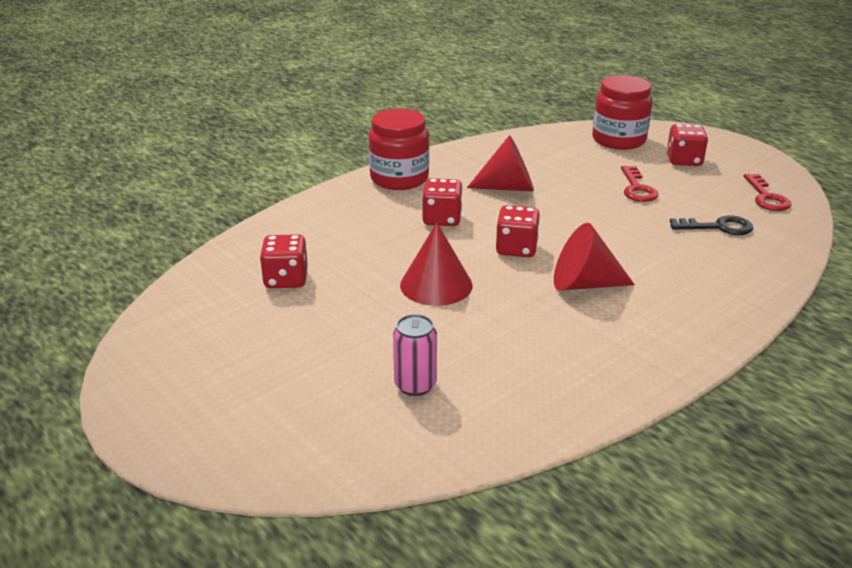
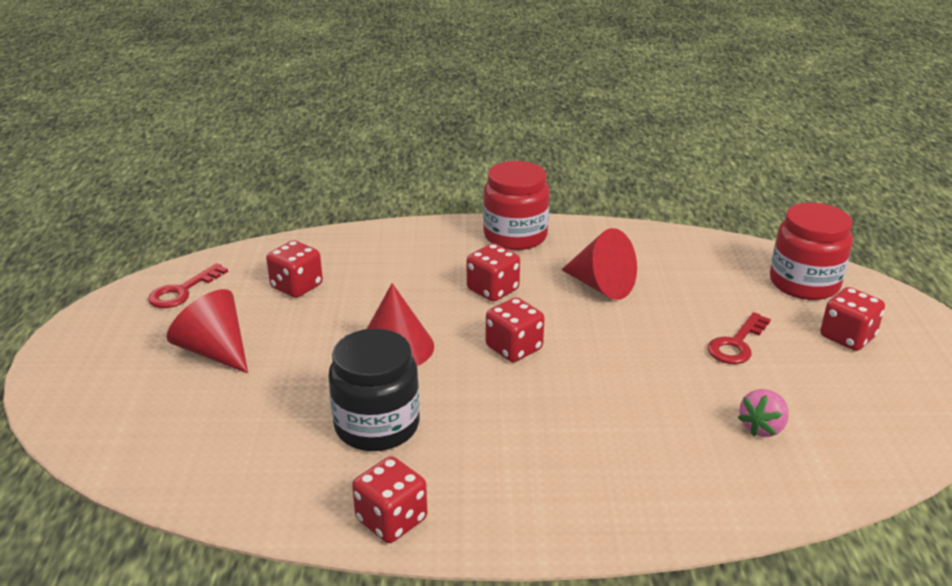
camera: 40 degrees right, 0 degrees up
(415, 385) = (251, 422): pink can -> none
(508, 339) = (377, 425): none -> black jar
(584, 284) = (521, 412): red cone -> red cone (215, 351)
(613, 387) = (391, 520): none -> red dice
(718, 227) = (762, 427): black key -> pink strawberry
(766, 197) = (884, 423): red key -> red key (182, 291)

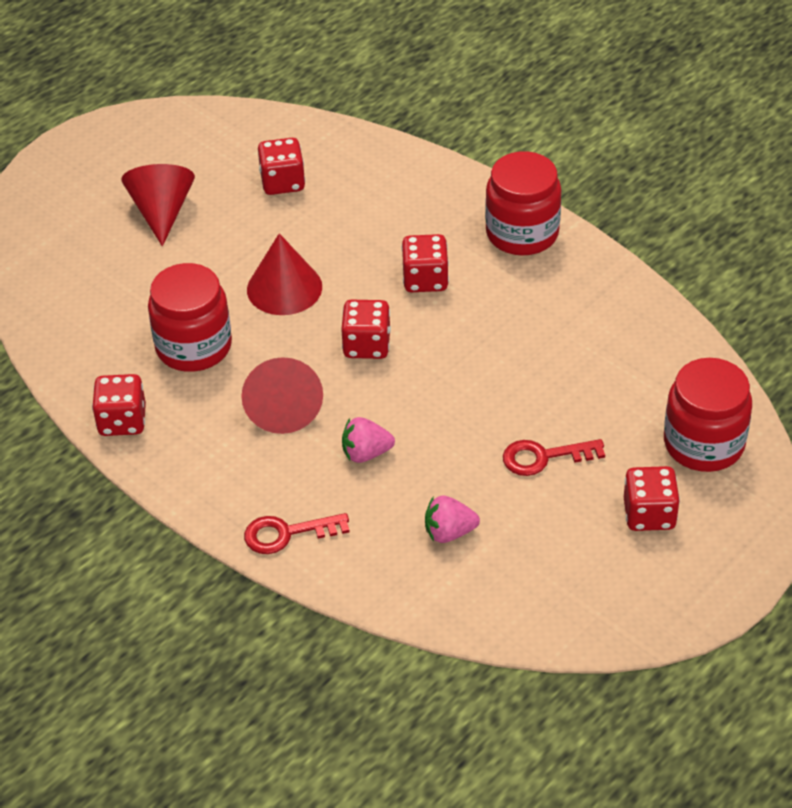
camera: 45 degrees right, 15 degrees up
(182, 291) = (198, 137): red key -> red key (287, 534)
(377, 425) = (193, 346): black jar -> red jar
(601, 286) = (519, 331): red cone -> red cone (283, 408)
(624, 415) = (366, 453): none -> pink strawberry

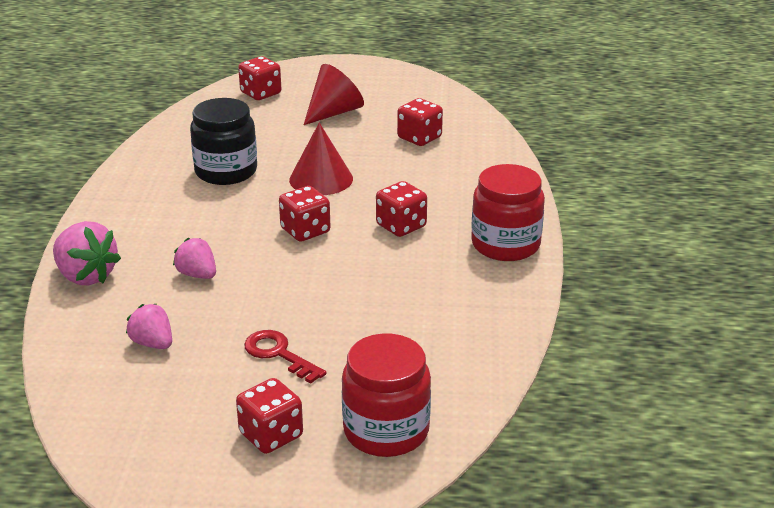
camera: 50 degrees right, 15 degrees down
(122, 421) = (131, 176): red dice -> red dice (260, 93)
(193, 346) = (226, 171): red jar -> black jar
(283, 408) = (206, 225): red cone -> none
(287, 534) = (86, 276): red key -> pink strawberry

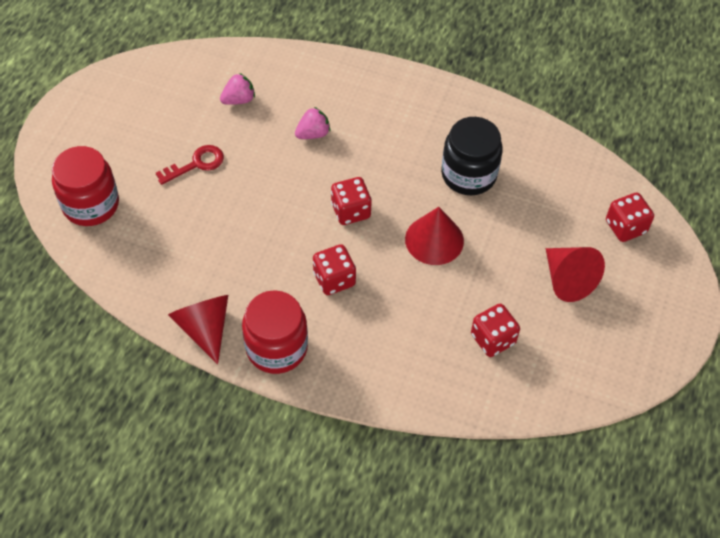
camera: 105 degrees right, 25 degrees up
(86, 276) = (336, 72): pink strawberry -> none
(271, 435) = (117, 145): red dice -> none
(513, 294) = (204, 328): none -> red cone

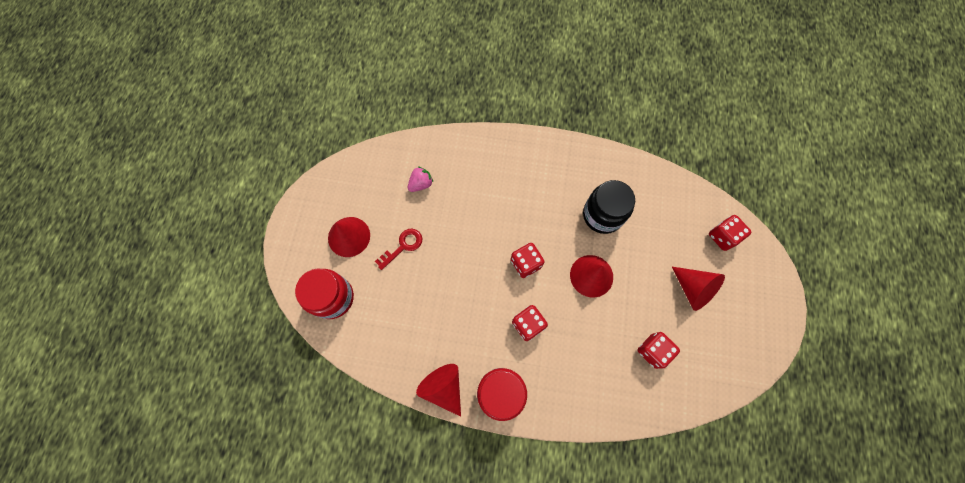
camera: 10 degrees left, 15 degrees up
(130, 141) = (349, 236): none -> red cone
(313, 134) = (482, 203): pink strawberry -> none

